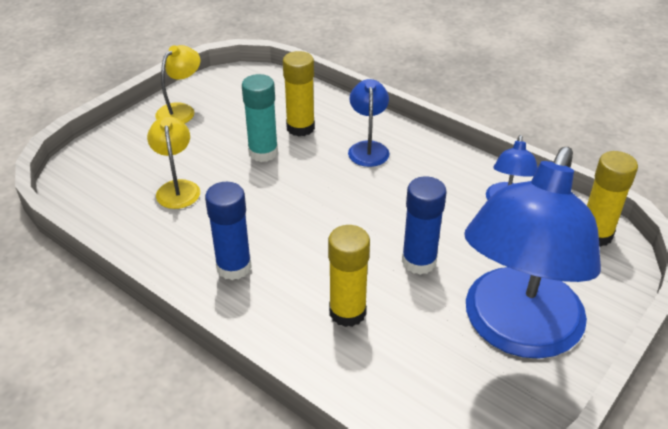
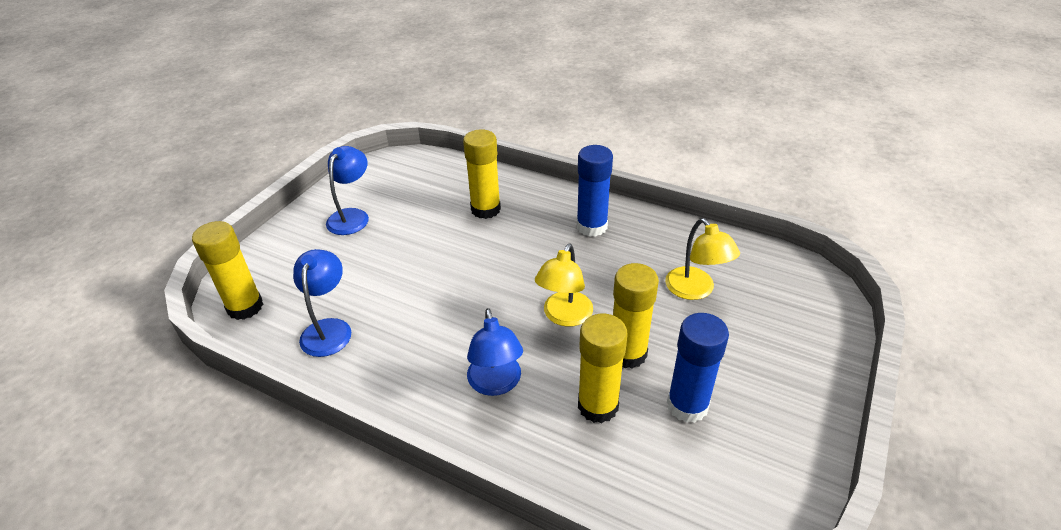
camera: 170 degrees right, 0 degrees up
(181, 110) = (784, 410): yellow lamp -> yellow lamp (564, 316)
(263, 153) = (627, 353): turquoise glue stick -> yellow glue stick
(419, 261) = (428, 255): blue glue stick -> blue glue stick (687, 405)
(516, 331) = (352, 216): blue lamp -> blue lamp, size x0.44

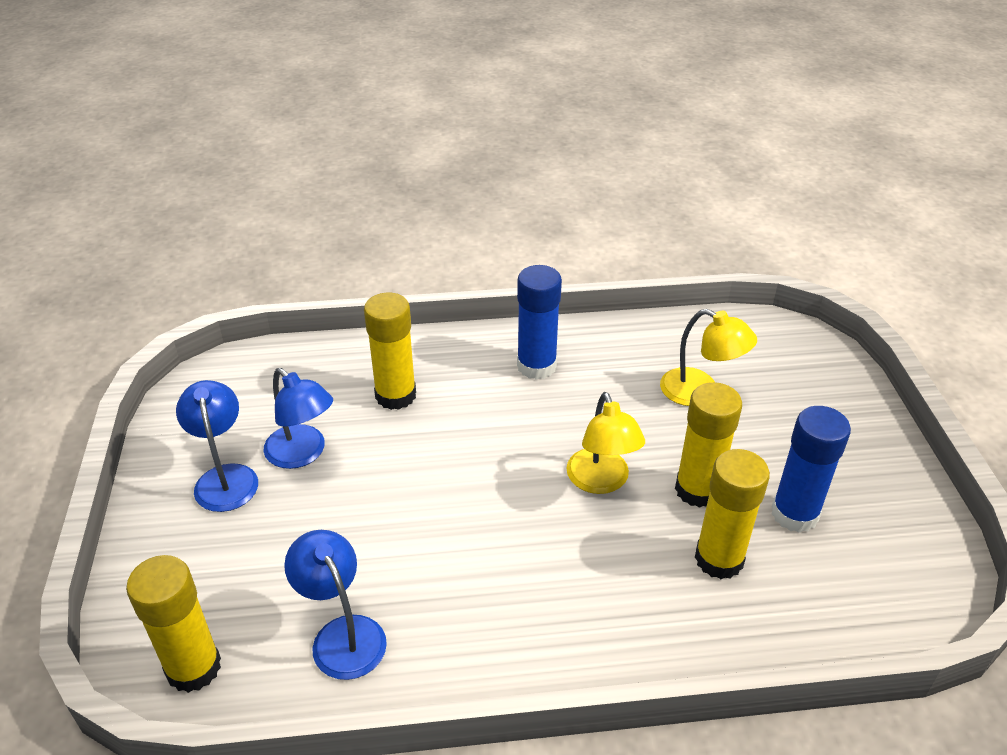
camera: 35 degrees left, 0 degrees up
(496, 384) = (600, 592): blue lamp -> blue lamp (302, 454)

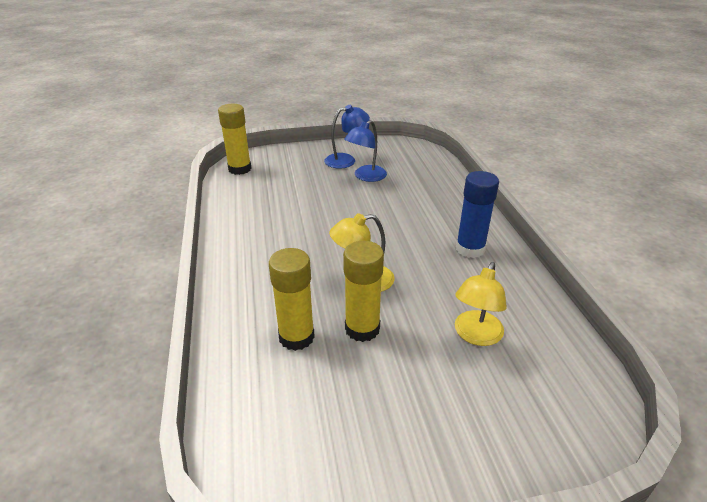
camera: 85 degrees right, 5 degrees down
(342, 634) = (251, 200): blue lamp -> none
(395, 395) = (420, 198): yellow glue stick -> none
(794, 514) = (343, 387): blue glue stick -> none

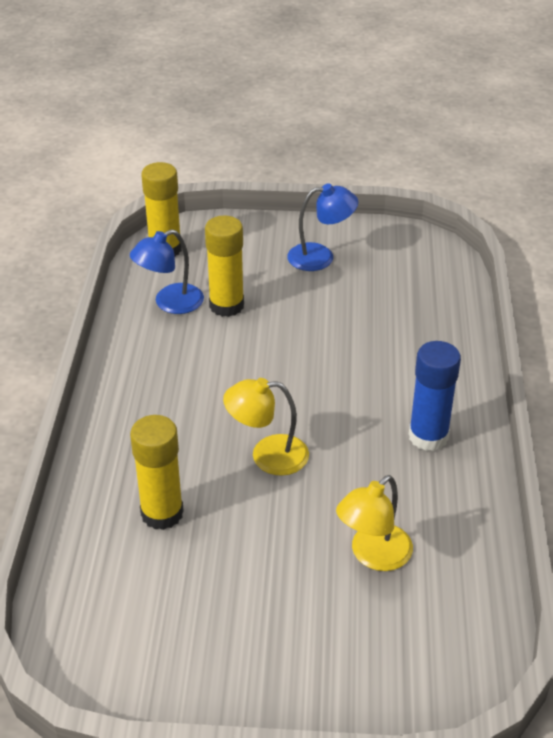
camera: 15 degrees right, 5 degrees up
(362, 328) = (241, 518): yellow glue stick -> yellow glue stick (226, 305)
(366, 177) = (337, 292): blue lamp -> blue lamp (170, 303)

